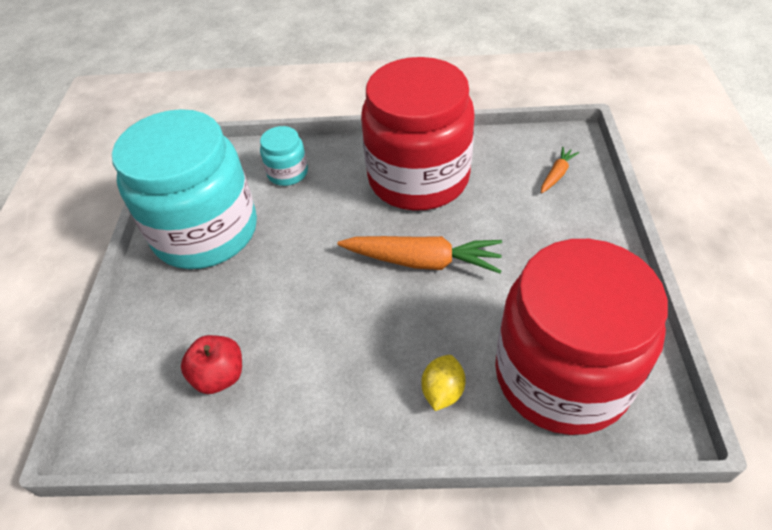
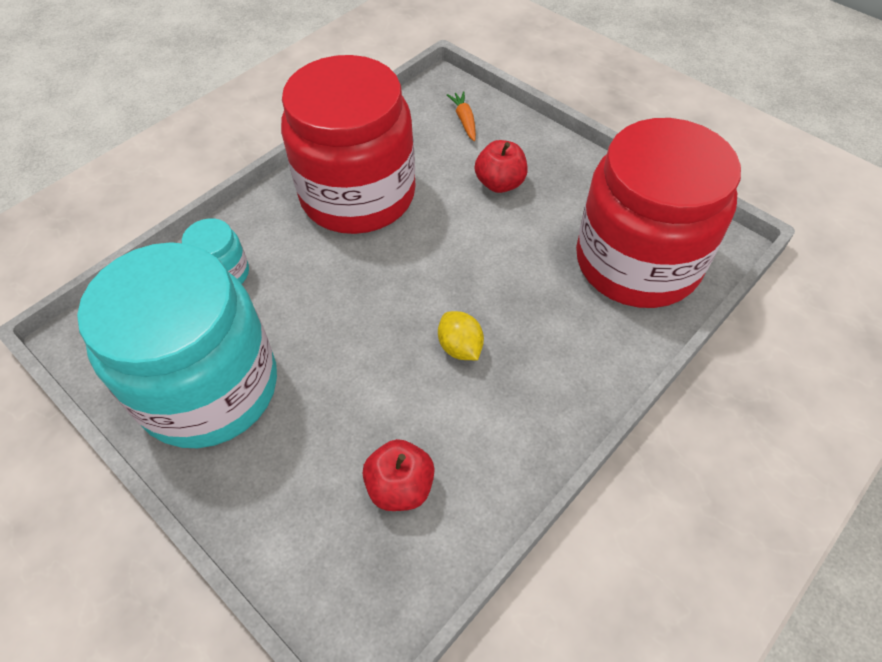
camera: 50 degrees left, 5 degrees up
(423, 261) = (448, 258): orange carrot -> none
(442, 391) = (581, 339): yellow lemon -> yellow lemon (460, 347)
(526, 237) = (500, 183): none -> red apple

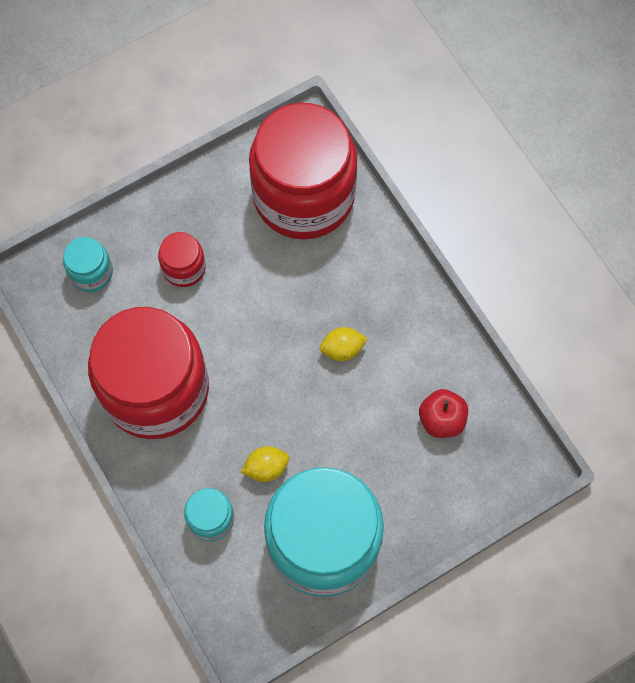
camera: 75 degrees left, 15 degrees up
(291, 308) = (266, 468): none -> yellow lemon
(464, 120) = (91, 272): orange carrot -> turquoise jar
(500, 183) = (184, 268): red apple -> red jar

